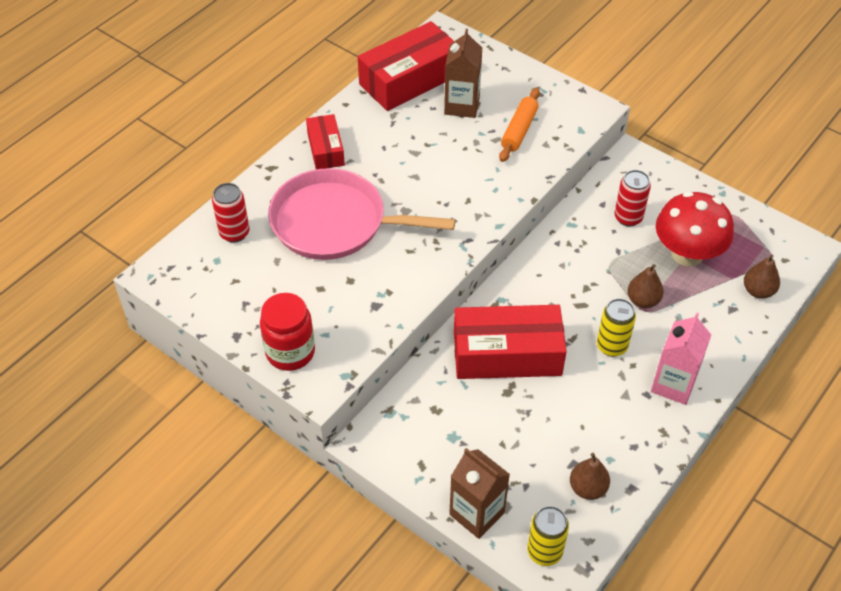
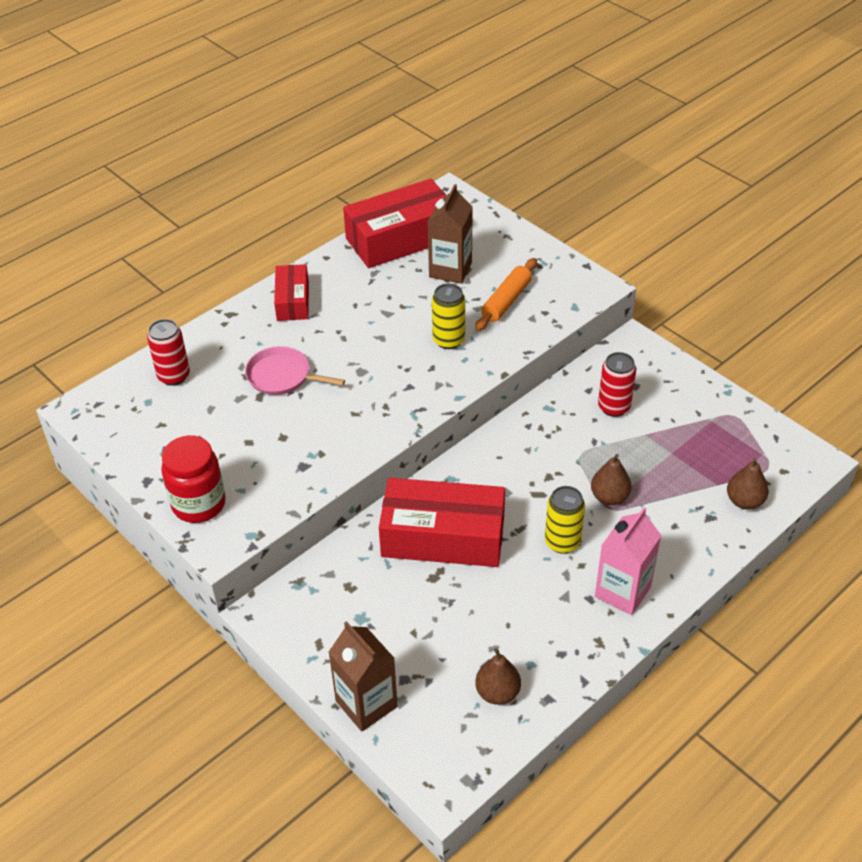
camera: 10 degrees right, 5 degrees down
(334, 222) = (282, 376): pink pan -> pink pan, size x0.51
(544, 552) = (431, 755): yellow can -> yellow can (448, 340)
(687, 254) = (672, 452): red mushroom -> none

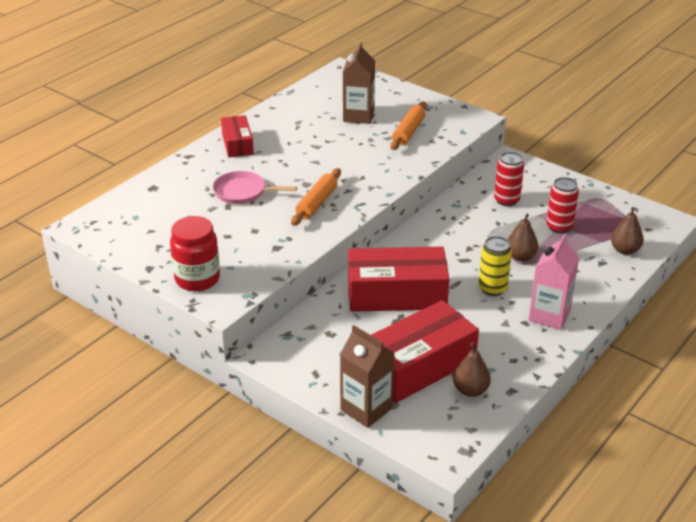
camera: 10 degrees left, 10 degrees down
(174, 376) = (153, 199): red can -> red can (559, 227)
(367, 403) = (317, 203): none -> orange rolling pin
(401, 238) = (313, 99): red box -> red box (418, 366)
(448, 340) = (370, 159): yellow can -> none

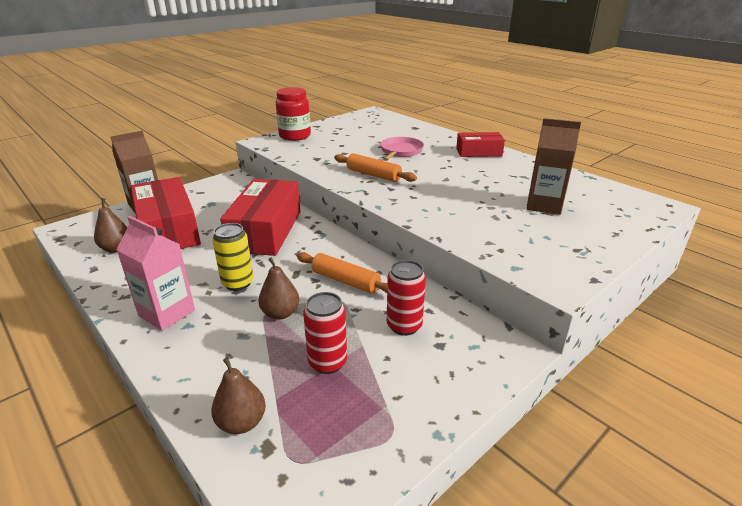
camera: 100 degrees right, 5 degrees down
(408, 132) = (510, 230): orange rolling pin -> orange rolling pin (345, 281)

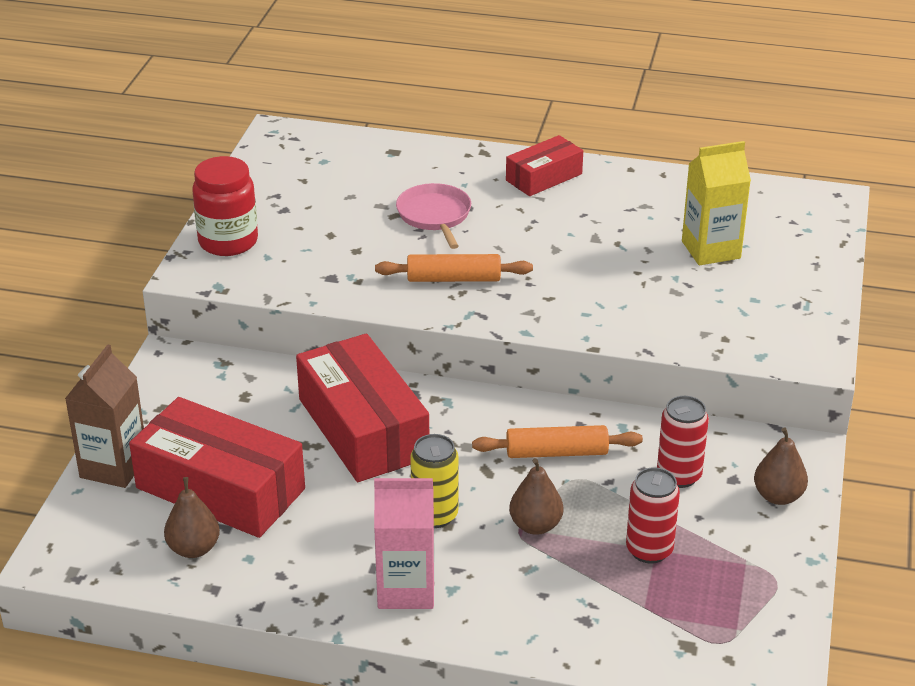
camera: 35 degrees left, 5 degrees up
(242, 422) = (641, 641): brown pear -> brown pear (778, 496)
(544, 205) = (711, 250): brown carton -> yellow carton

